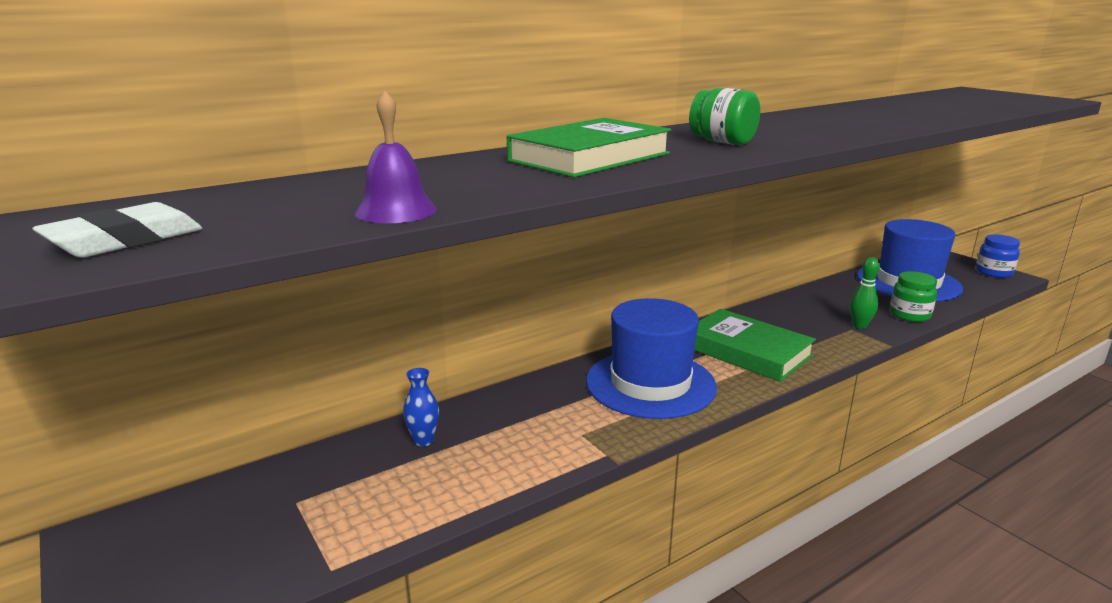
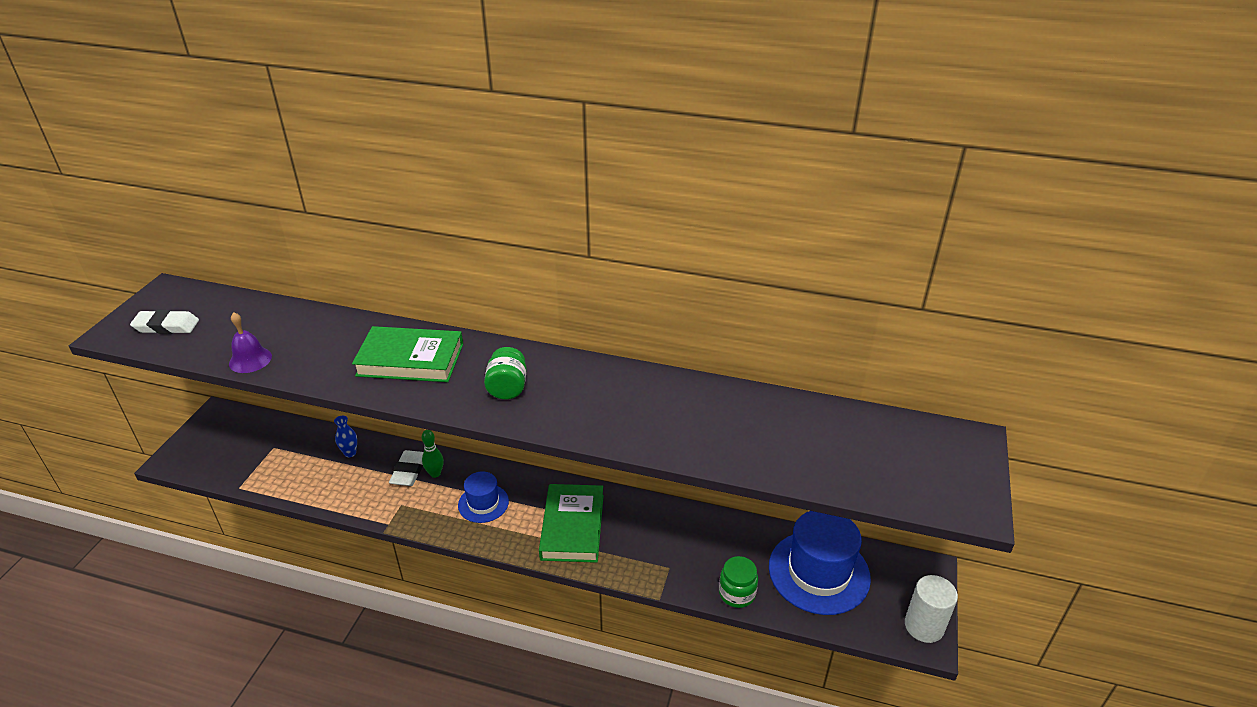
camera: 50 degrees right, 15 degrees up
(527, 410) = (409, 471): none -> white eraser
(650, 384) = (483, 503): blue hat -> blue hat, size x0.54
(859, 326) = (681, 570): green bowling pin -> green bowling pin (435, 473)
(994, 272) = (924, 626): blue jar -> white cylinder

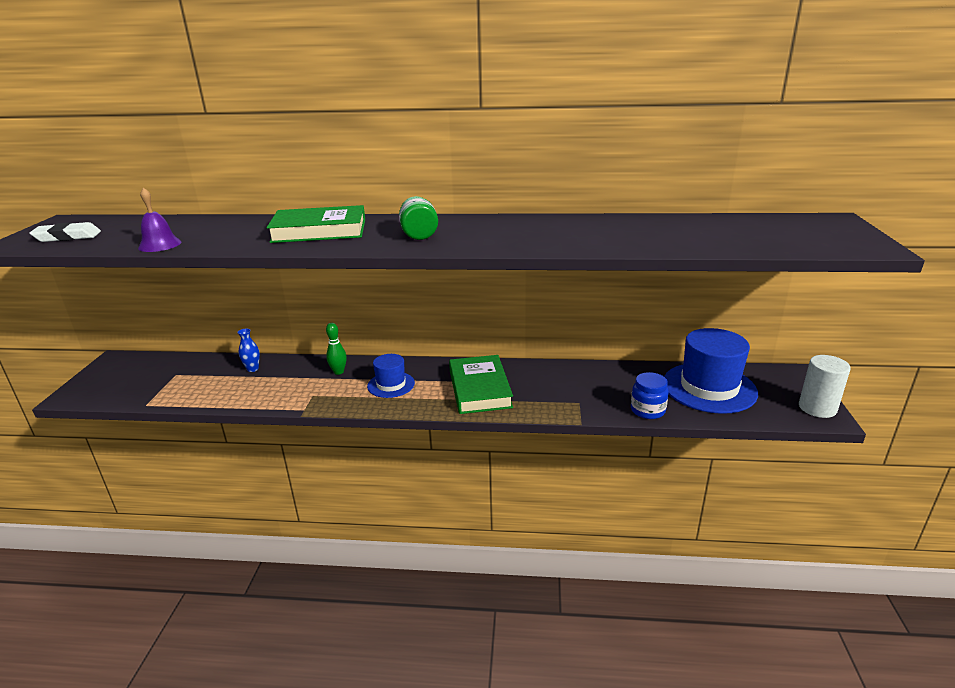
camera: 10 degrees left, 10 degrees down
(409, 471) = (313, 373): white eraser -> none
(737, 593) = (647, 410): green jar -> blue jar

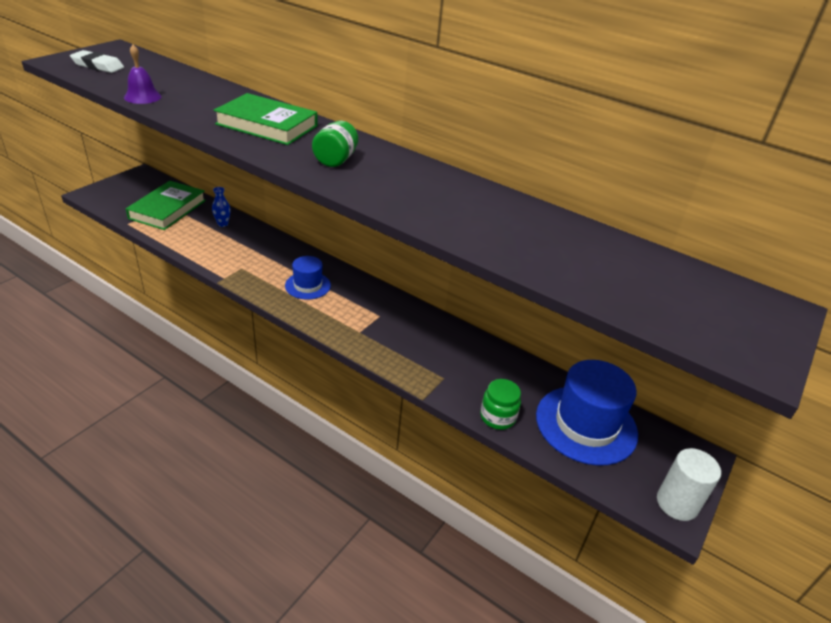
camera: 25 degrees right, 10 degrees up
(338, 372) = (280, 255): green bowling pin -> none
(479, 389) = (373, 323): green book -> green book (167, 209)
(647, 410) = (497, 417): blue jar -> green jar

